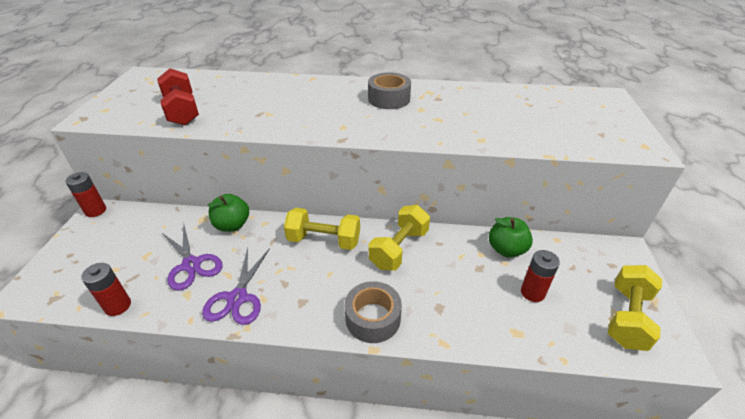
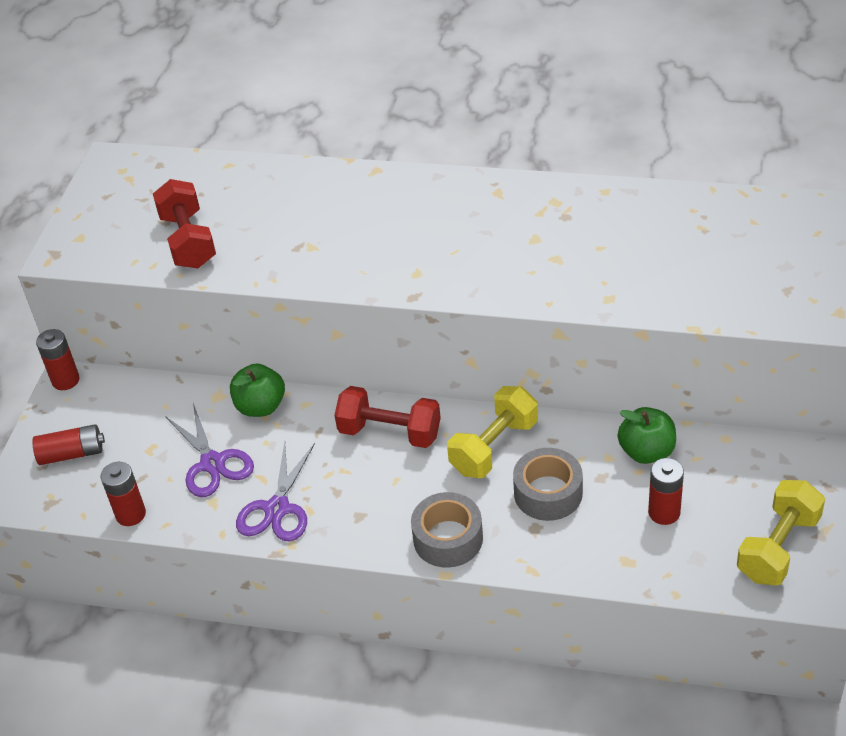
camera: 10 degrees right, 5 degrees up
(84, 260) = (72, 454): none -> red battery
(324, 240) = (390, 432): yellow dumbbell -> red dumbbell
(389, 99) = (490, 217): grey tape -> grey tape (548, 493)

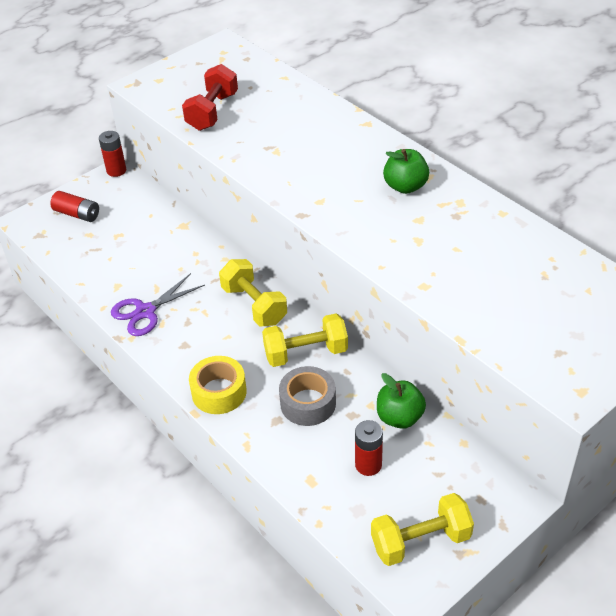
camera: 35 degrees right, 0 degrees up
(131, 514) = (70, 266): red battery -> none
(212, 463) = (140, 263): purple scissors -> none
(260, 406) = (199, 245): green apple -> green apple (405, 186)
(390, 432) = (254, 305): red dumbbell -> yellow dumbbell
(448, 538) = (219, 392): grey tape -> yellow tape

